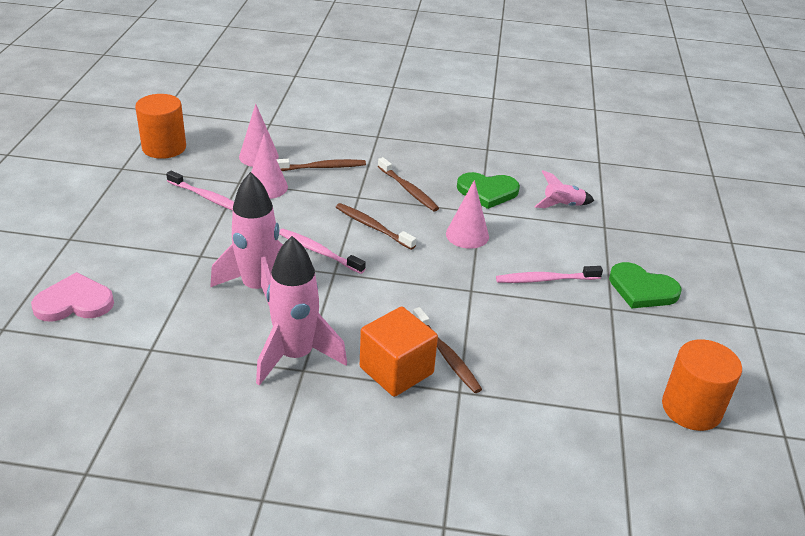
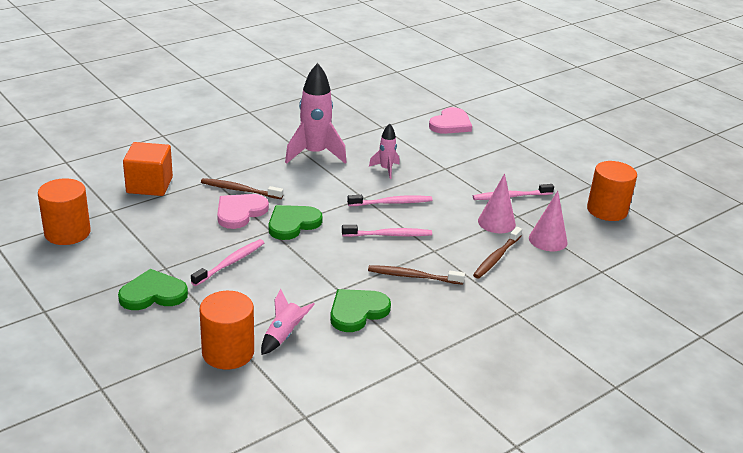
camera: 135 degrees right, 5 degrees down
(258, 288) = (386, 169): pink rocket -> pink rocket, size x0.52
(373, 227) = (388, 235): brown toothbrush -> pink toothbrush
(396, 370) = (257, 172): orange cube -> orange cube (149, 185)
(442, 284) = (292, 224): none -> green heart
(467, 235) = (322, 265): pink cone -> none
(478, 326) = (240, 212): none -> pink heart
(616, 216) = (228, 352): none -> orange cylinder

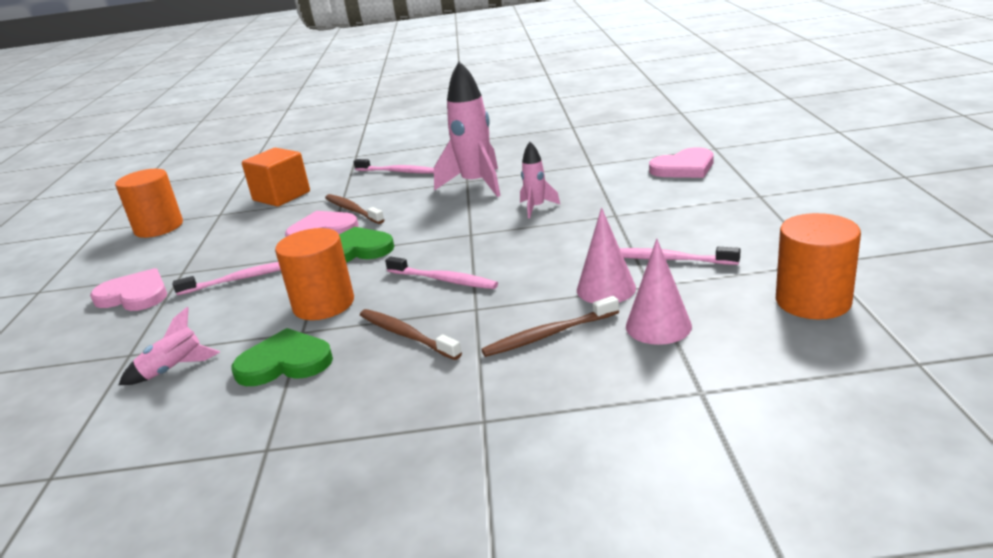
camera: 40 degrees right, 5 degrees down
(153, 294) = (134, 295): green heart -> pink heart
(228, 352) = (100, 373): orange cylinder -> orange cylinder (323, 304)
(391, 203) = (495, 244): pink toothbrush -> pink toothbrush (397, 172)

